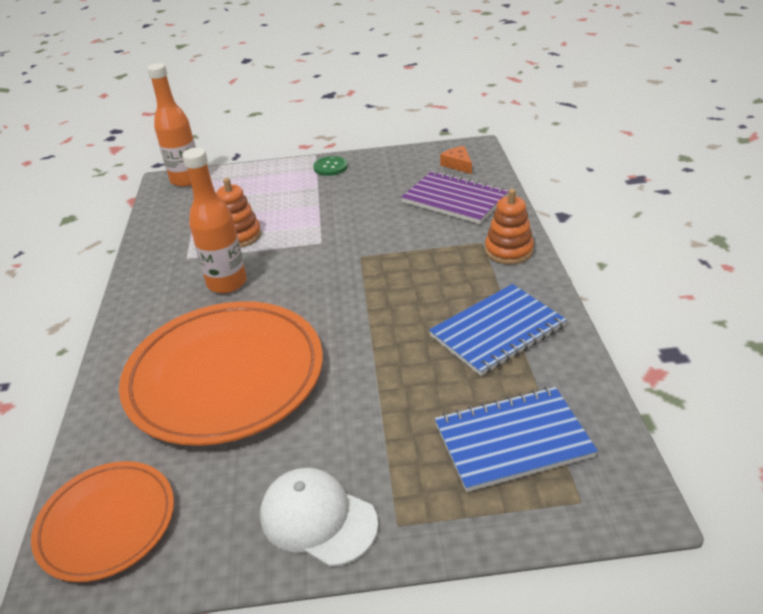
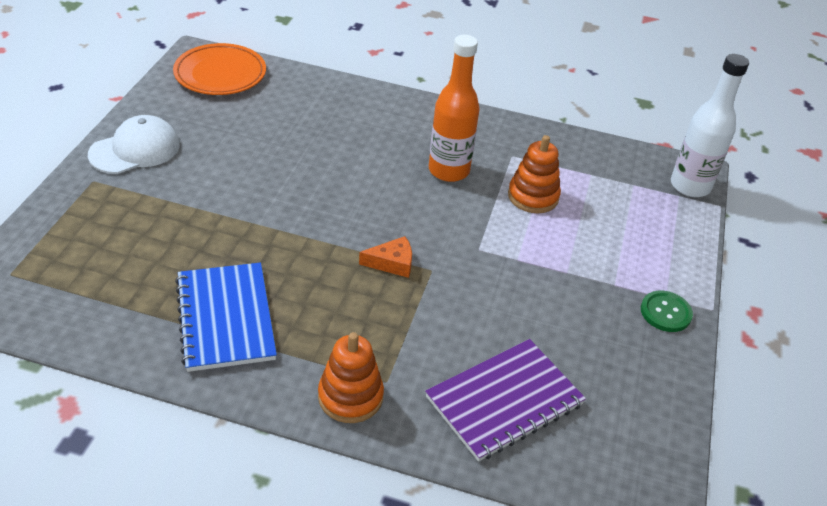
camera: 105 degrees right, 5 degrees up
(186, 180) = (690, 186): orange bottle -> white bottle
(225, 376) = (314, 143): orange plate -> none
(458, 165) = (606, 451): orange cheese -> orange cheese (392, 263)
(513, 441) = (97, 265): blue notebook -> none

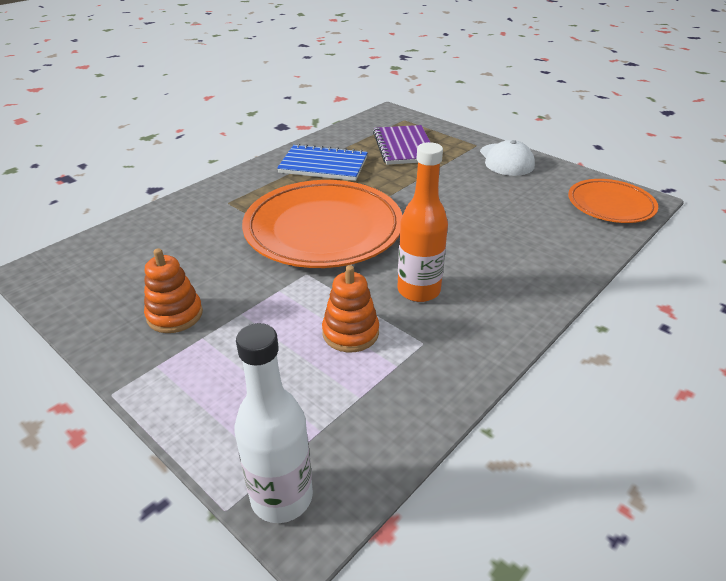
camera: 120 degrees right, 5 degrees down
(350, 397) = (229, 189): orange stacking toy -> orange stacking toy (175, 315)
(392, 263) = (323, 229): orange cheese -> orange plate
(504, 401) = (166, 238): purple notebook -> purple notebook (404, 147)
(665, 312) = (143, 356): green button -> none

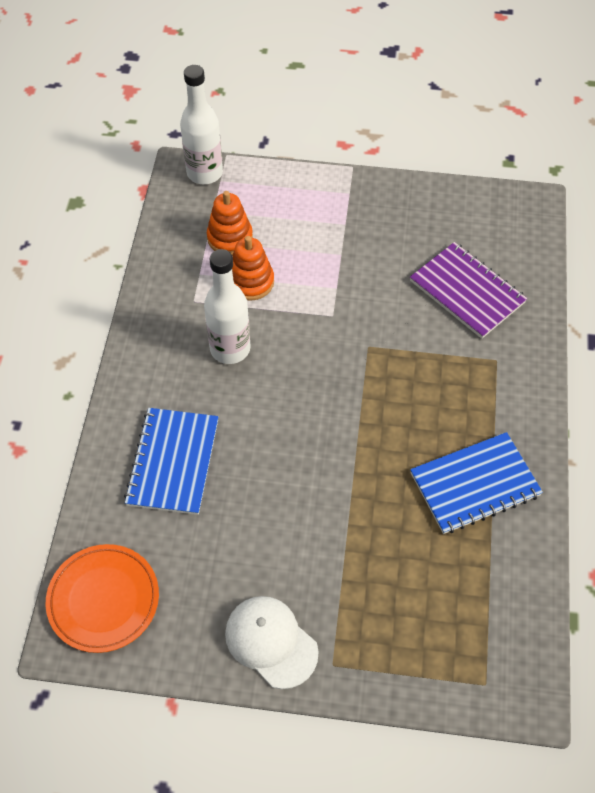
camera: 145 degrees right, 20 degrees up
(175, 315) = (384, 229): orange stacking toy -> orange stacking toy (230, 238)
(323, 229) = (369, 375): orange plate -> none
(404, 147) = (420, 593): purple notebook -> purple notebook (467, 292)
(418, 290) = (230, 349): orange bottle -> white bottle
(521, 244) = (173, 462): none -> blue notebook

